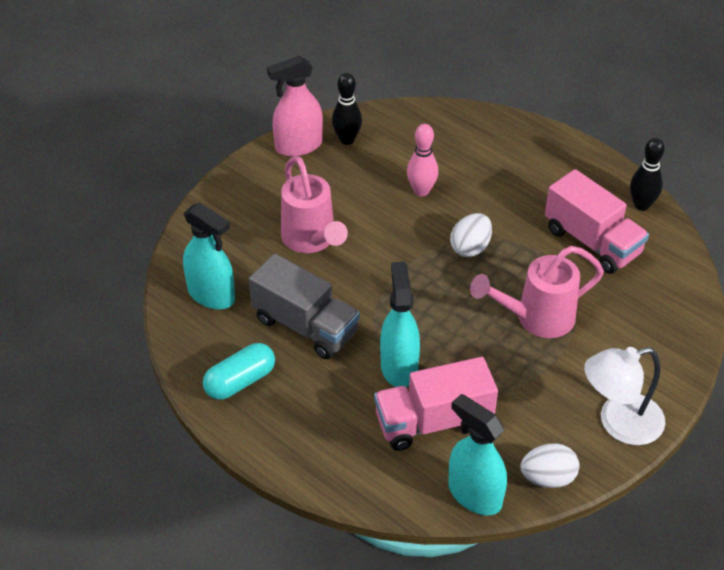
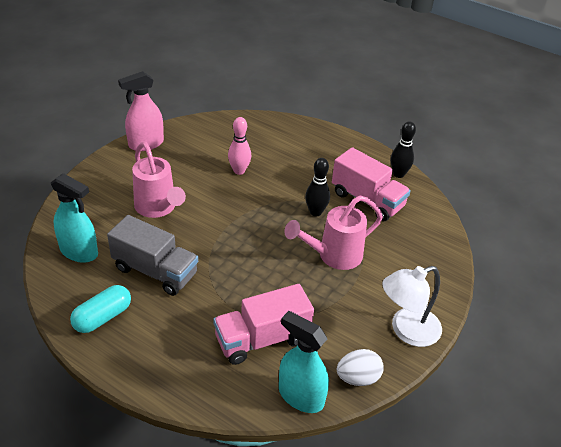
camera: 10 degrees left, 5 degrees down
(347, 139) = (182, 139): black bowling pin -> black bowling pin (315, 212)
(399, 367) = (231, 298): turquoise spray bottle -> none
(470, 248) = (279, 208): white egg -> none

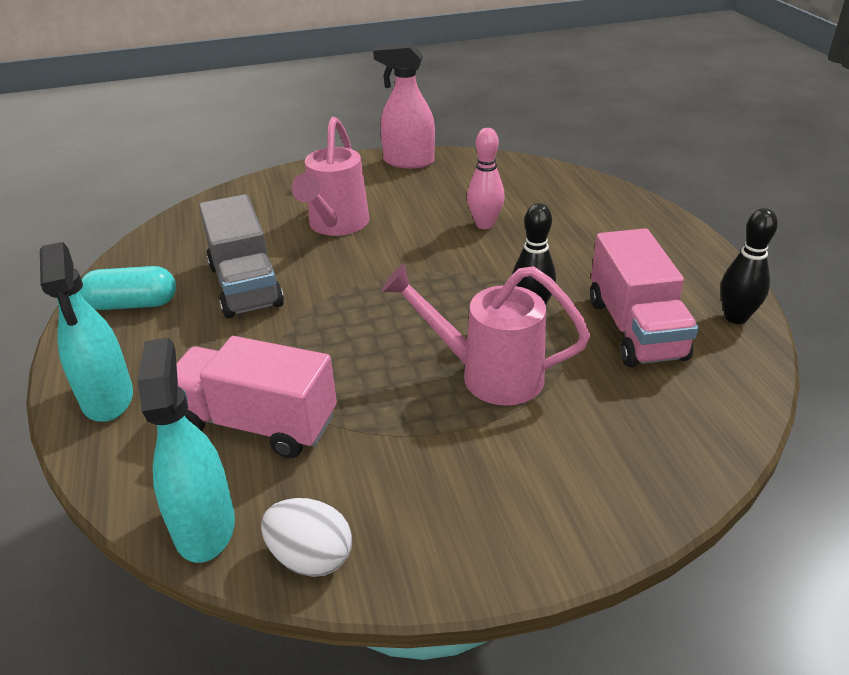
camera: 45 degrees right, 5 degrees down
(79, 252) = (201, 233): turquoise spray bottle -> turquoise spray bottle (107, 398)
(407, 330) = (476, 540): white lamp -> none

